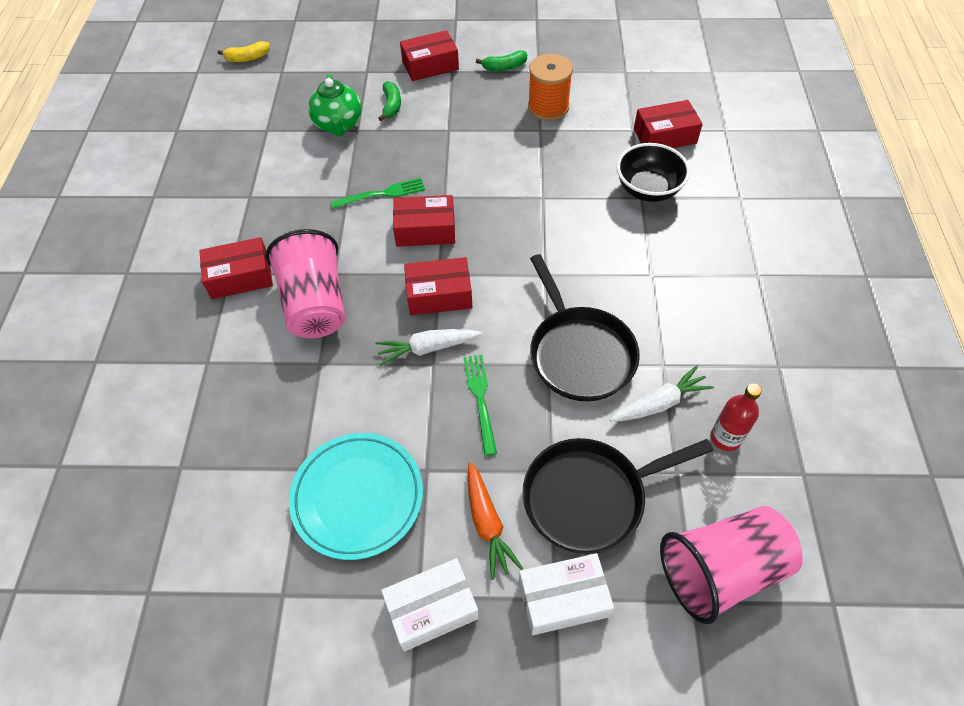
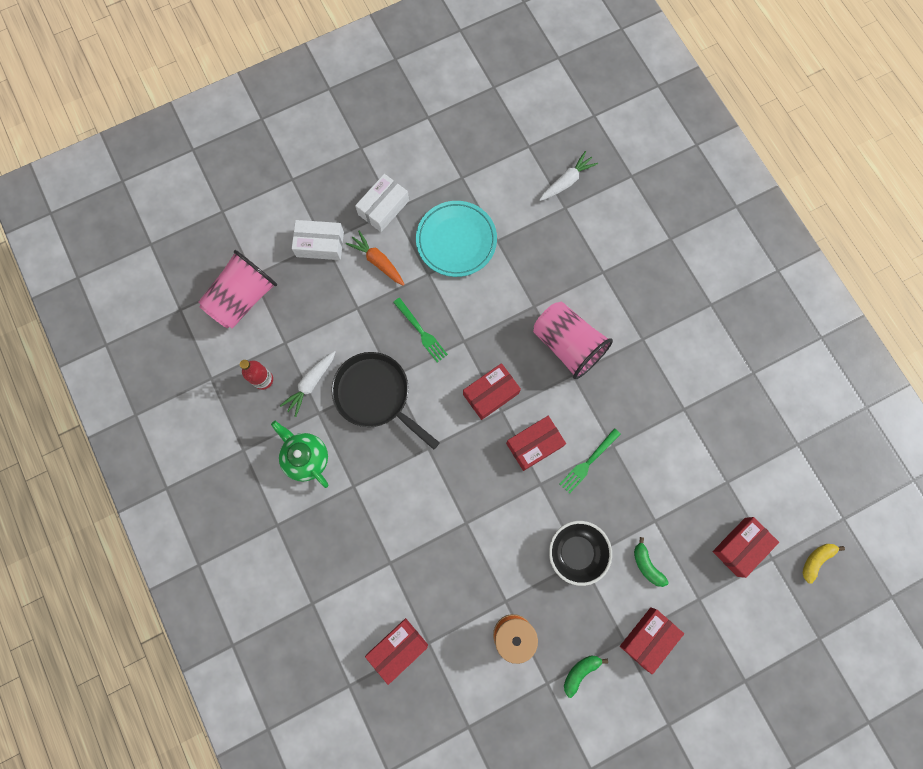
camera: 150 degrees right, 20 degrees up
(240, 277) = (633, 340): red box -> red box (740, 546)
(338, 125) = (673, 518): green teapot -> green teapot (306, 458)
(427, 348) = (474, 350): white carrot -> white carrot (566, 181)
(563, 598) = (320, 244): white box -> white box turned 45 degrees clockwise
(590, 497) = (328, 304): black pan -> none
(648, 189) = (388, 574): black bowl -> black bowl (576, 552)

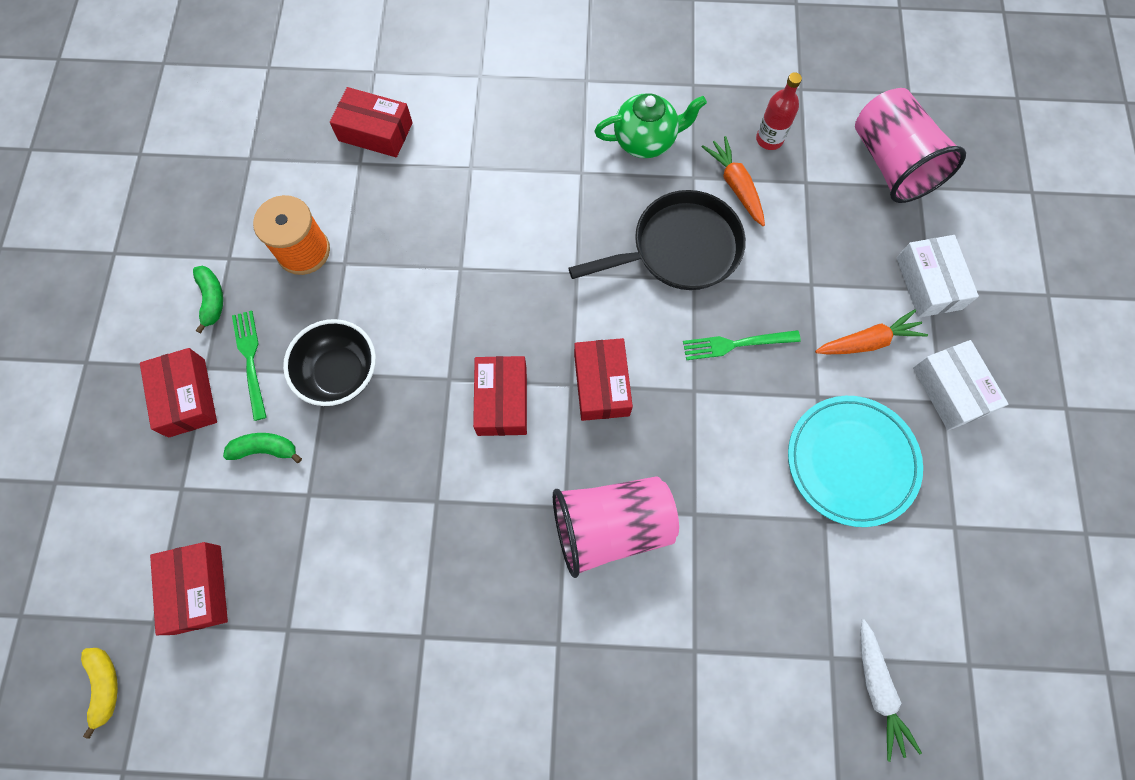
camera: 120 degrees right, 5 degrees down
(310, 384) = (735, 185): white carrot -> orange carrot
(320, 244) = (928, 283): white box -> white box turned 45 degrees counterclockwise
(398, 649) = (375, 131): red box -> red box turned 60 degrees counterclockwise
(588, 462) = (436, 455): green fork -> green fork (250, 360)

